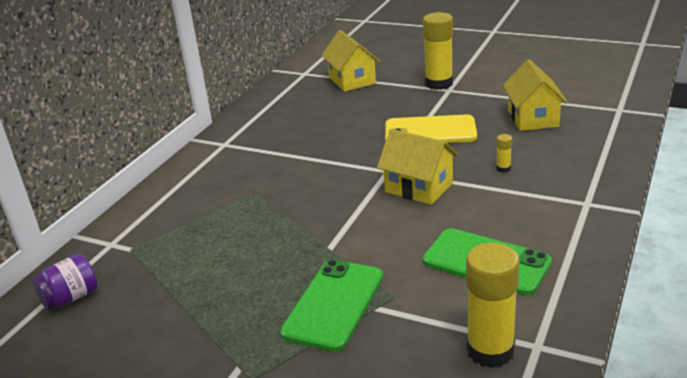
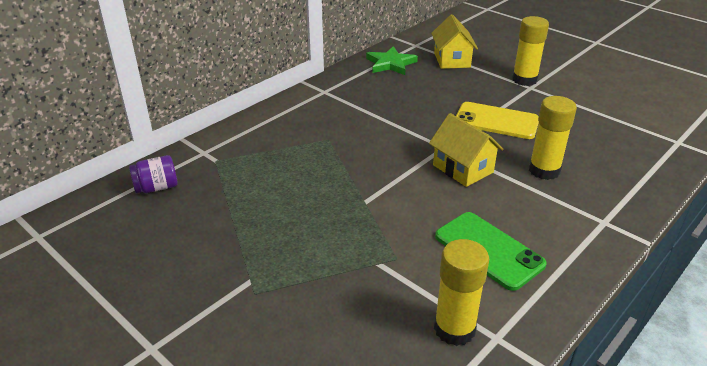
camera: 15 degrees right, 5 degrees up
(286, 98) = (390, 64): none -> green star
(334, 304) = (346, 250): green phone -> none
(503, 168) = (544, 170): yellow glue stick -> yellow glue stick, size x2.39
(533, 118) = (593, 131): yellow house -> none

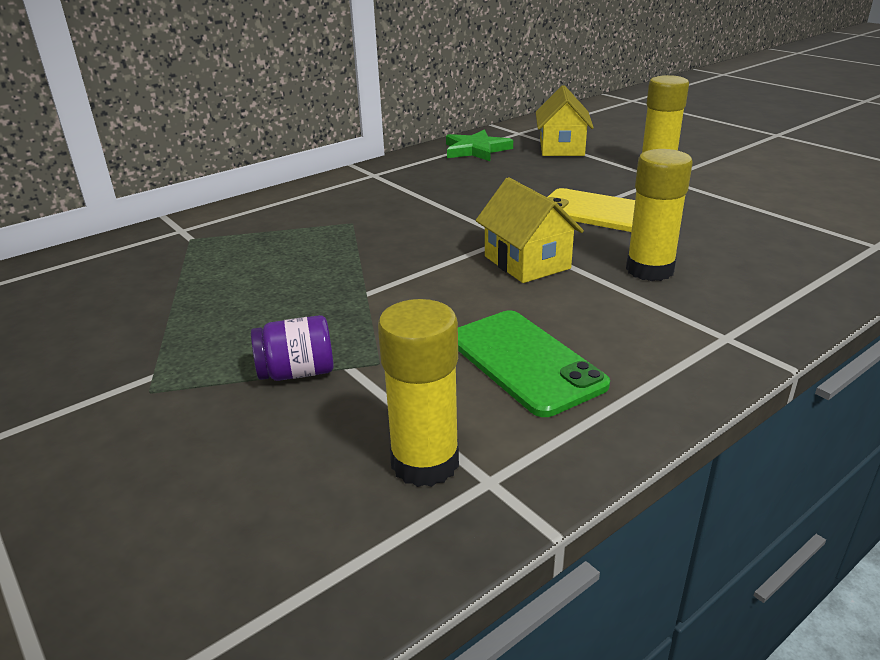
camera: 10 degrees right, 5 degrees down
(157, 187) = (97, 263): purple jar -> purple jar (297, 372)

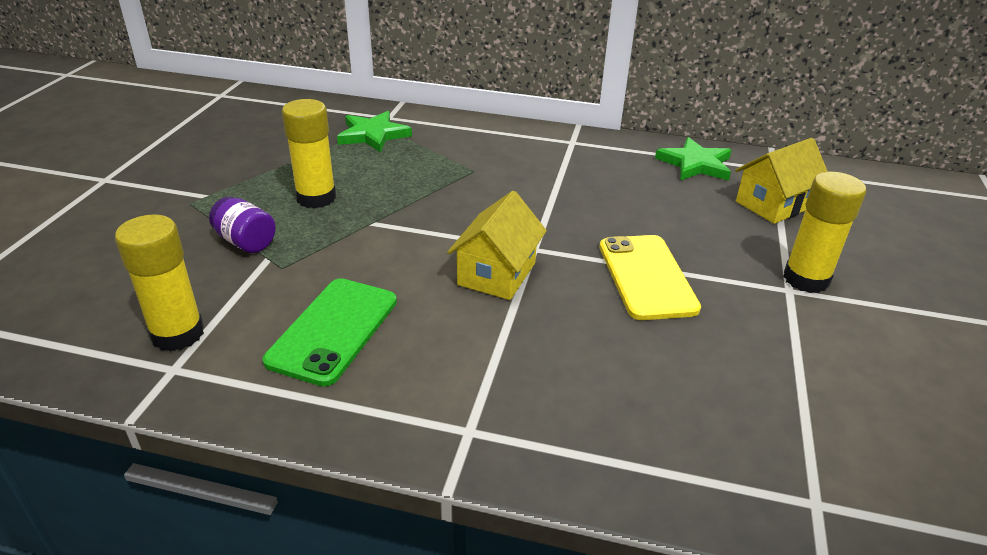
camera: 50 degrees right, 5 degrees up
(201, 247) = (373, 135): none -> green star
(649, 270) = (556, 345): yellow glue stick -> yellow glue stick (316, 198)

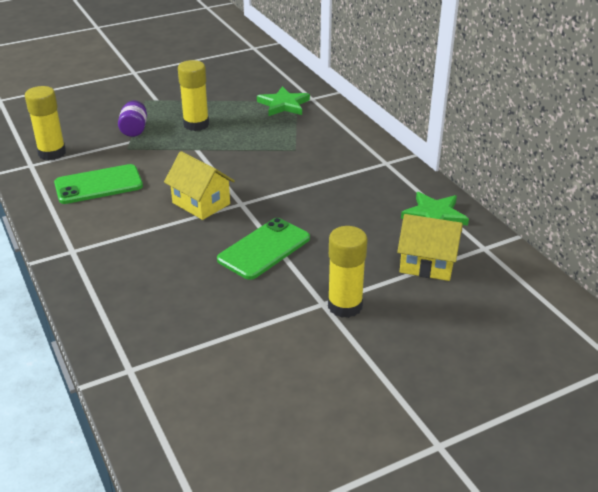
camera: 50 degrees right, 0 degrees up
(497, 274) = (201, 203): yellow house -> yellow house turned 60 degrees clockwise
(647, 277) = (264, 249): yellow phone -> green phone

